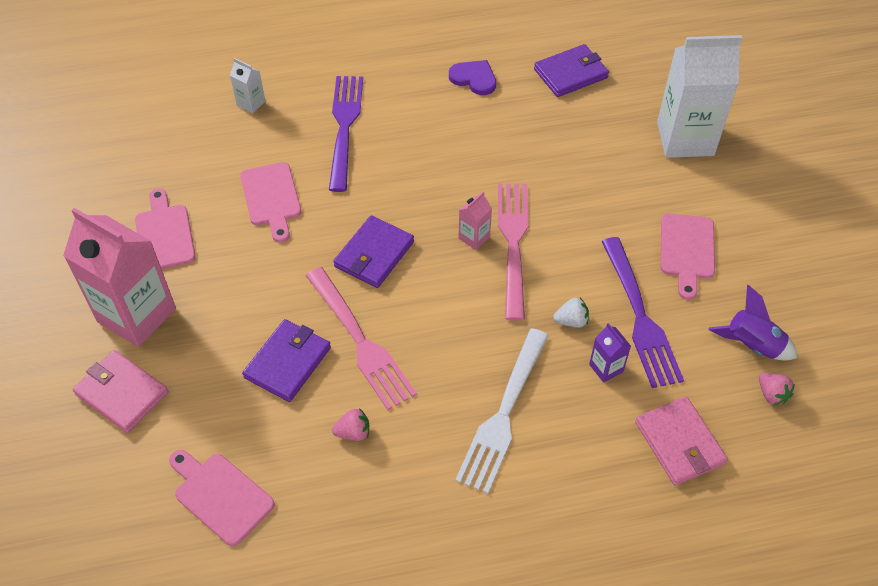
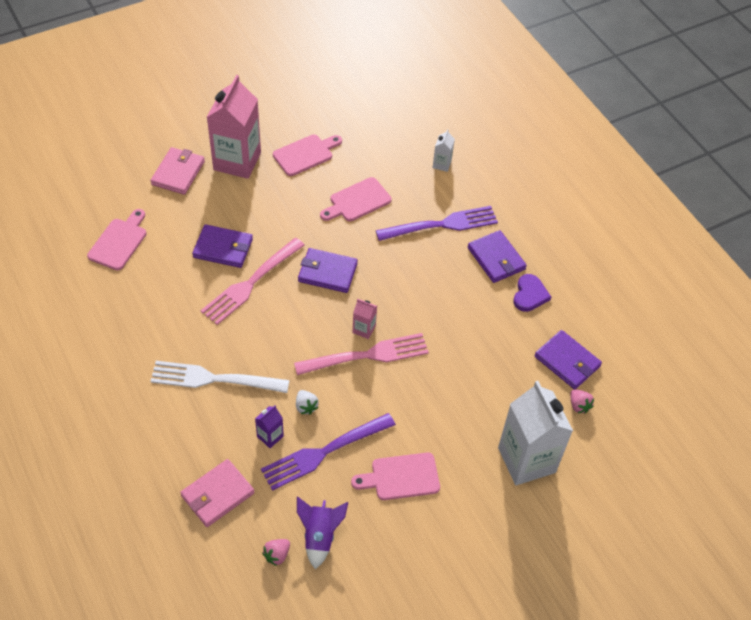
camera: 70 degrees right, 0 degrees up
(353, 432) = (179, 297): pink strawberry -> pink strawberry (579, 406)
(414, 93) = (496, 258): none -> purple wallet

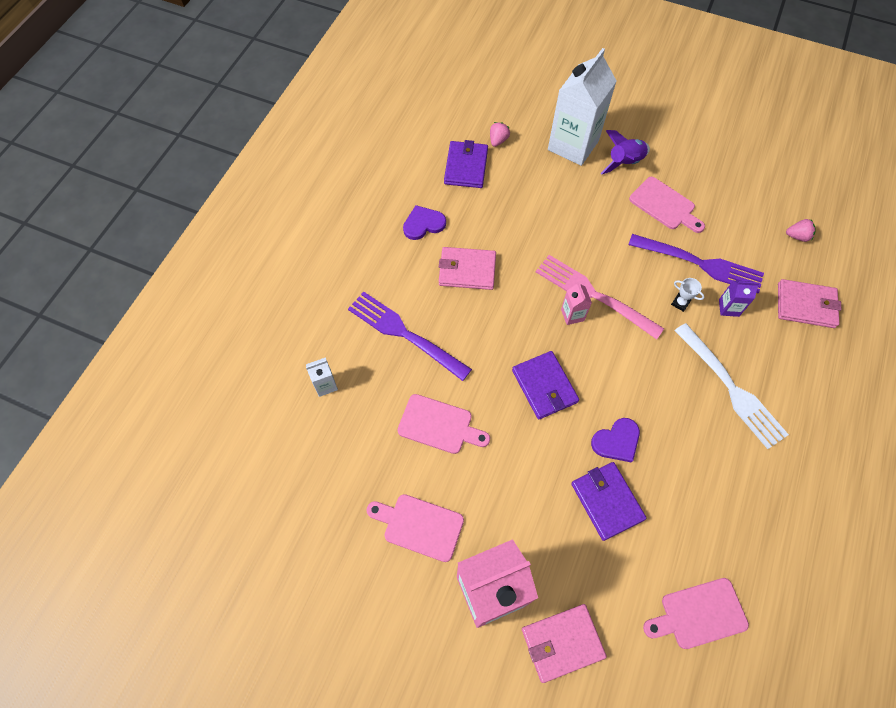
camera: 125 degrees left, 10 degrees up
(251, 282) = (616, 441): pink fork -> purple heart
(306, 407) = (680, 303): white strawberry -> white trophy
(320, 536) = (757, 222): purple rocket -> purple rocket (624, 162)
(462, 293) = (467, 270): none -> pink wallet
(496, 258) = (406, 269): purple wallet -> none

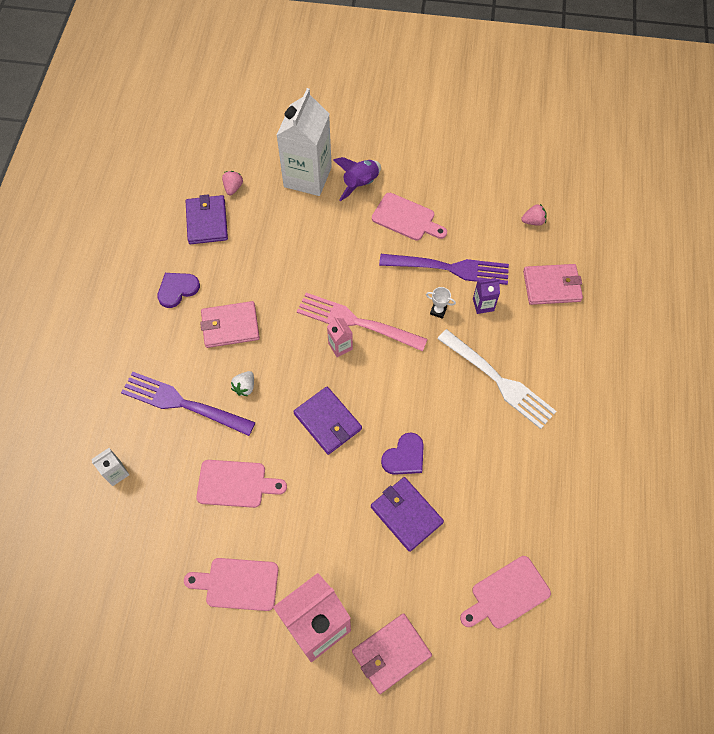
camera: 15 degrees left, 0 degrees up
(468, 332) = (245, 387): none -> white strawberry

